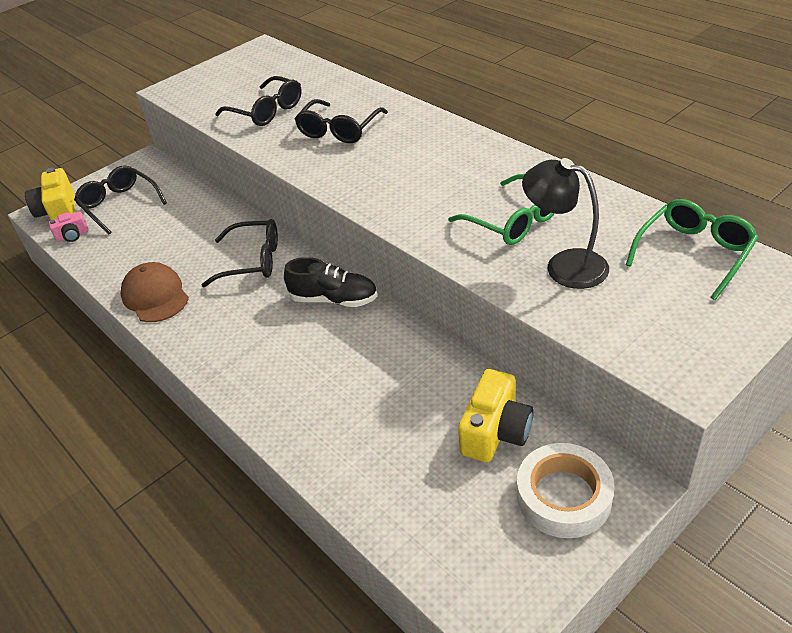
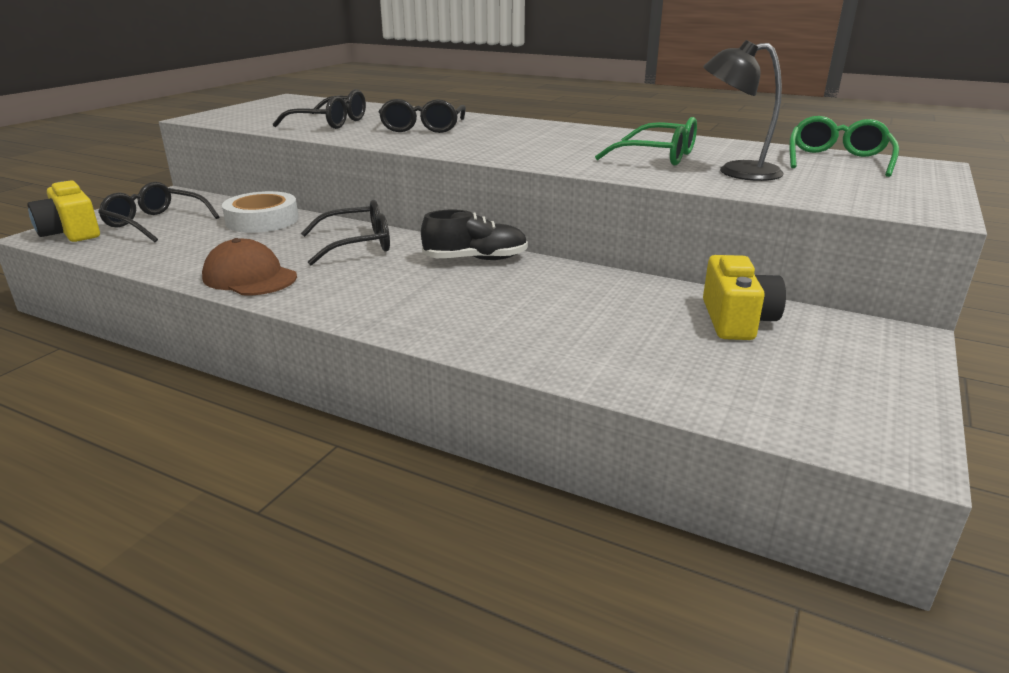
camera: 25 degrees left, 15 degrees down
(72, 235) = (102, 247): pink camera -> none
(563, 496) = (851, 351): white tape -> white tape (262, 220)

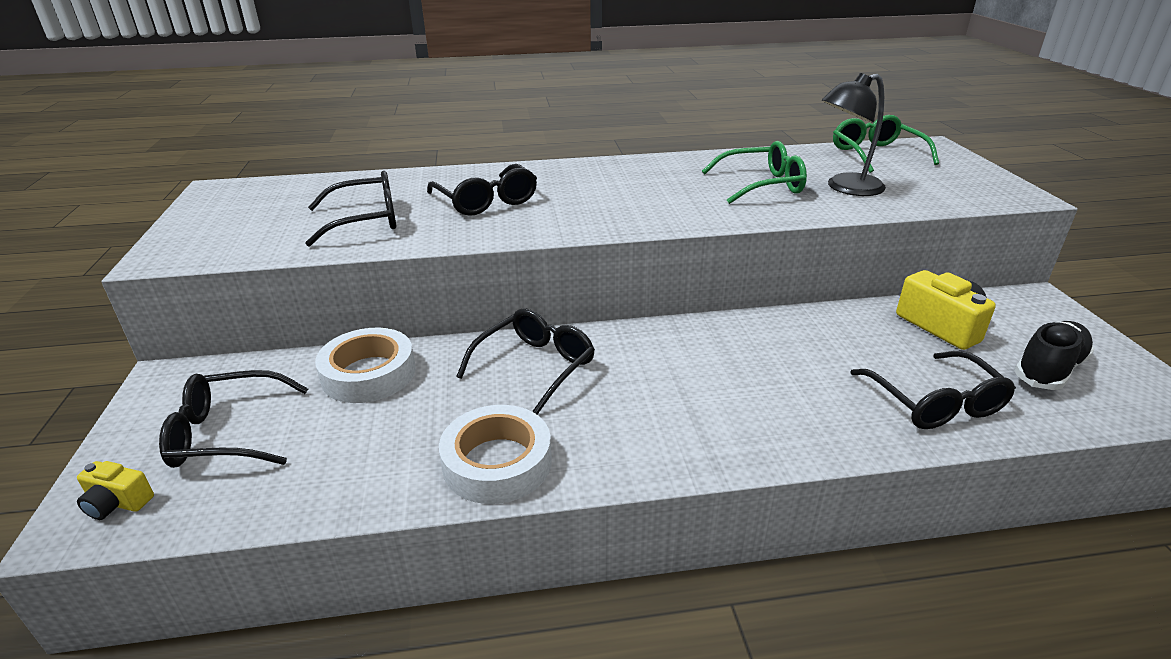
camera: 35 degrees left, 5 degrees up
(71, 233) = (117, 503): yellow camera -> yellow camera, size x0.56
(249, 277) = (497, 462): brown cap -> white tape
(476, 259) = (673, 340): black shoe -> black shoe (1049, 369)
(614, 356) = (934, 401): none -> black glasses

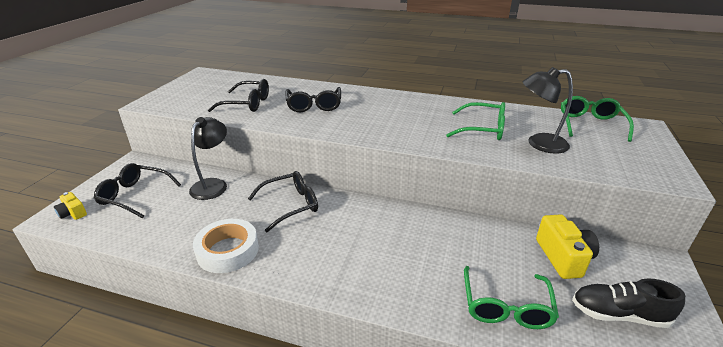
camera: 25 degrees right, 0 degrees up
(369, 373) = (213, 184): white tape -> black lamp
(934, 401) = (505, 306): black glasses -> green glasses
(1049, 369) = (618, 314): black shoe -> black shoe turned 150 degrees counterclockwise

